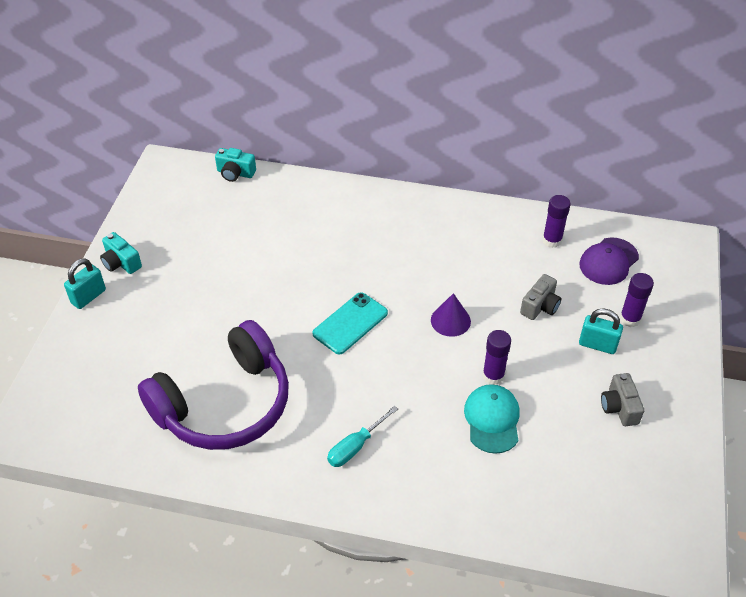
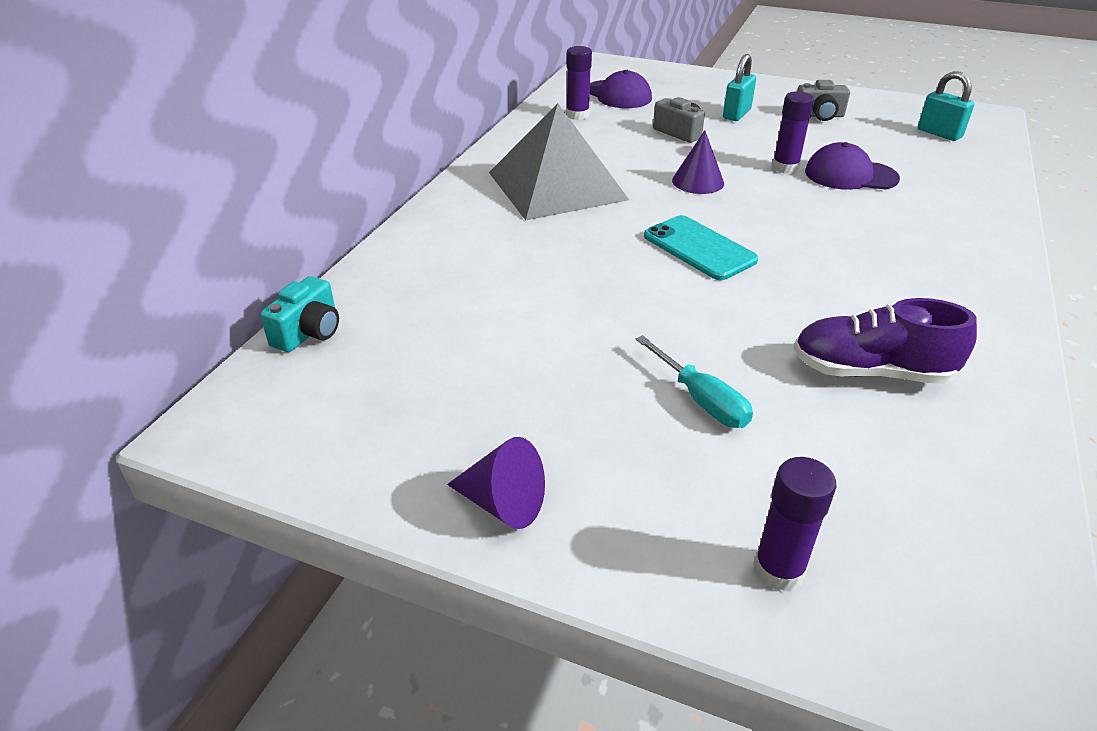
camera: 80 degrees left, 10 degrees down
(88, 297) = (598, 563): turquoise padlock -> turquoise padlock (939, 133)
(121, 263) = (503, 503): turquoise camera -> purple cone
(224, 404) = (871, 372): purple headphones -> purple shoe
(355, 447) = (918, 262): turquoise screwdriver -> turquoise screwdriver (701, 400)
(421, 244) = (557, 186): none -> grey pyramid
(492, 420) = (850, 175): turquoise cap -> purple cap
(630, 319) = (701, 97): purple glue stick -> purple glue stick (778, 570)

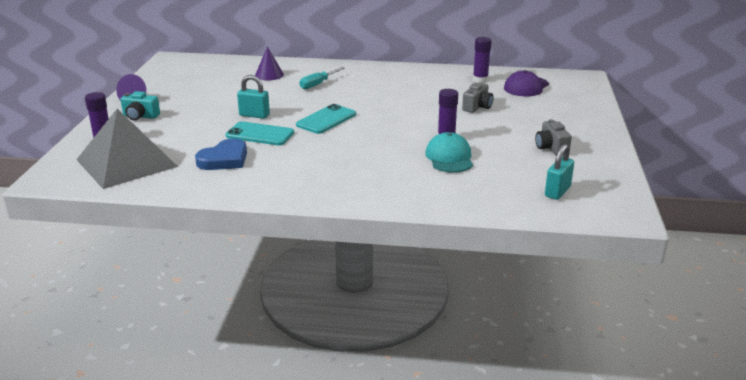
camera: 75 degrees right, 10 degrees down
(309, 332) = (228, 60): turquoise camera -> turquoise camera (140, 116)
(557, 186) = (378, 84): grey pyramid -> grey pyramid (126, 163)
(698, 182) = (407, 115): purple cone -> purple cone (269, 75)
(701, 400) = (197, 126): turquoise screwdriver -> turquoise screwdriver (317, 84)
(736, 114) = (526, 121): turquoise padlock -> turquoise padlock (254, 115)
(755, 321) = (260, 134): none -> turquoise phone
(850, 175) = (449, 157): purple cap -> turquoise cap
(871, 372) = (224, 159): purple shoe -> blue heart

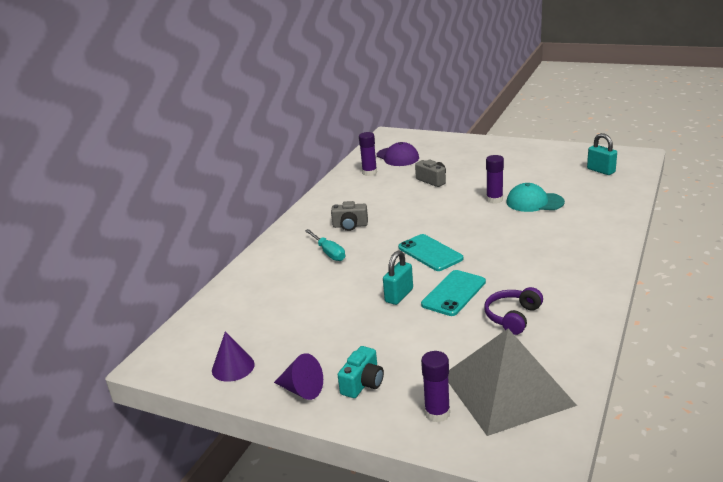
camera: 70 degrees left, 0 degrees up
(224, 159) = (513, 317): blue heart -> purple headphones
(269, 75) = (278, 282): purple cone -> purple cone (233, 367)
(551, 148) = (525, 163): grey camera -> grey camera (350, 226)

